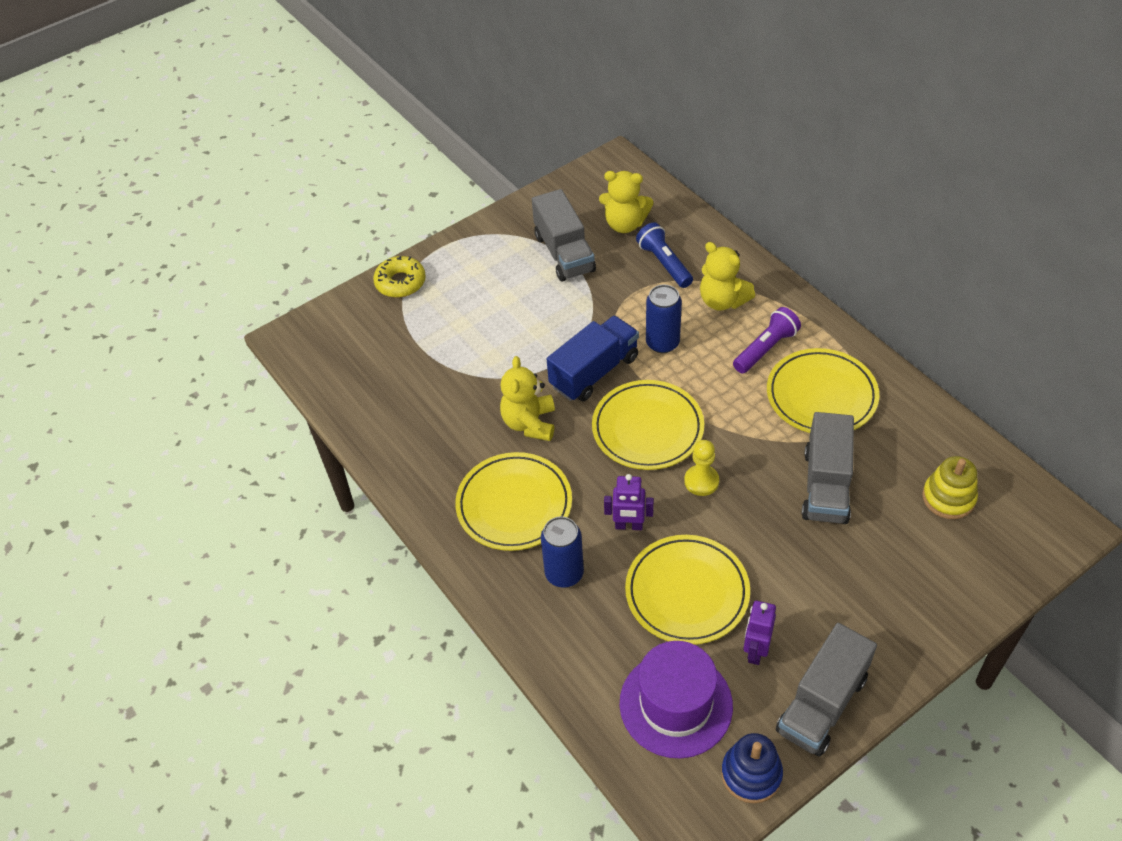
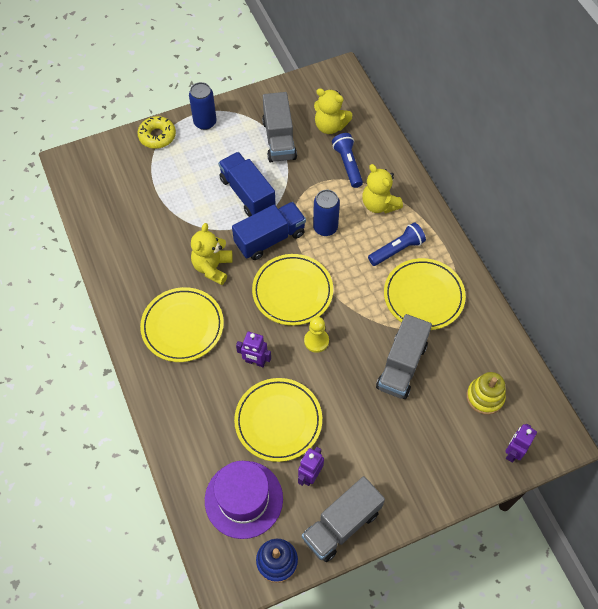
camera: 10 degrees right, 10 degrees up
(545, 325) = (247, 193): none -> blue truck
(564, 573) = (200, 386): blue can -> blue can (205, 122)
(766, 349) = (397, 250): purple flashlight -> blue flashlight
(1012, 556) = (513, 452): none -> purple robot

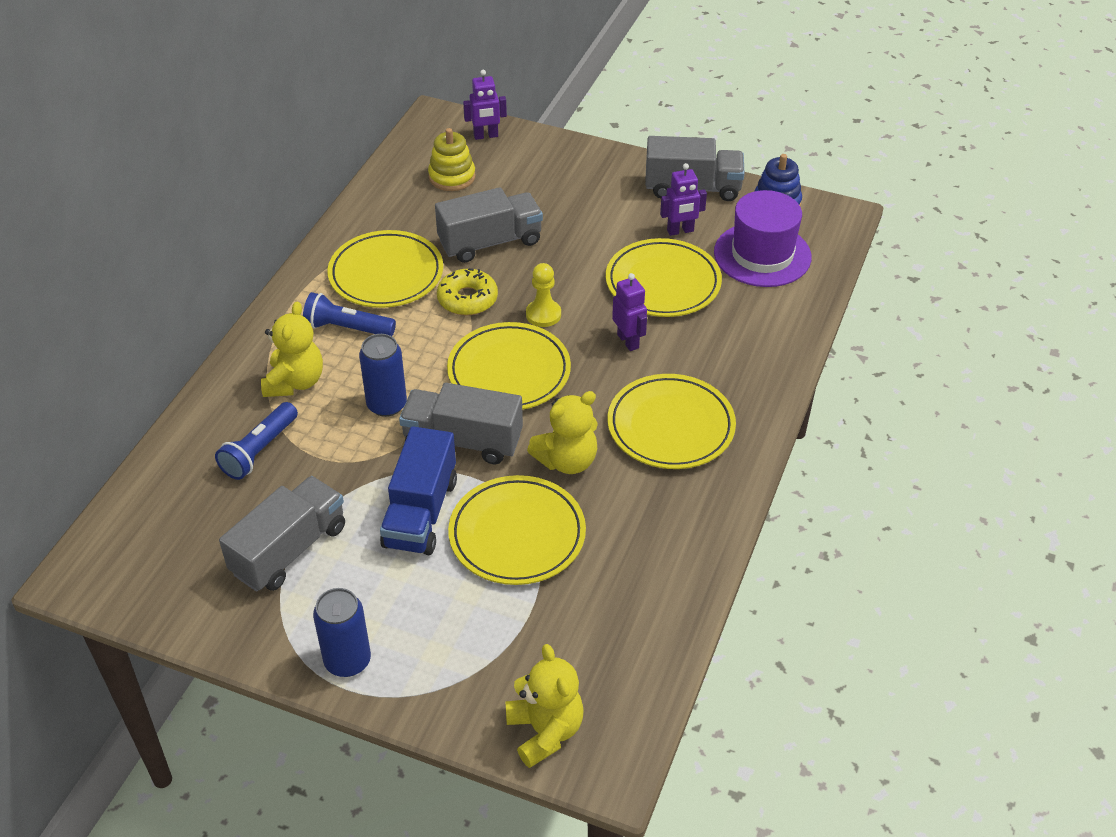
camera: 135 degrees left, 15 degrees down
(157, 136) = (437, 697): yellow donut -> yellow donut (467, 299)
(196, 216) = (517, 535): none -> yellow plate
(270, 239) = (463, 441): blue truck -> grey truck
(330, 126) = (205, 514): yellow teddy bear -> yellow teddy bear (545, 731)

